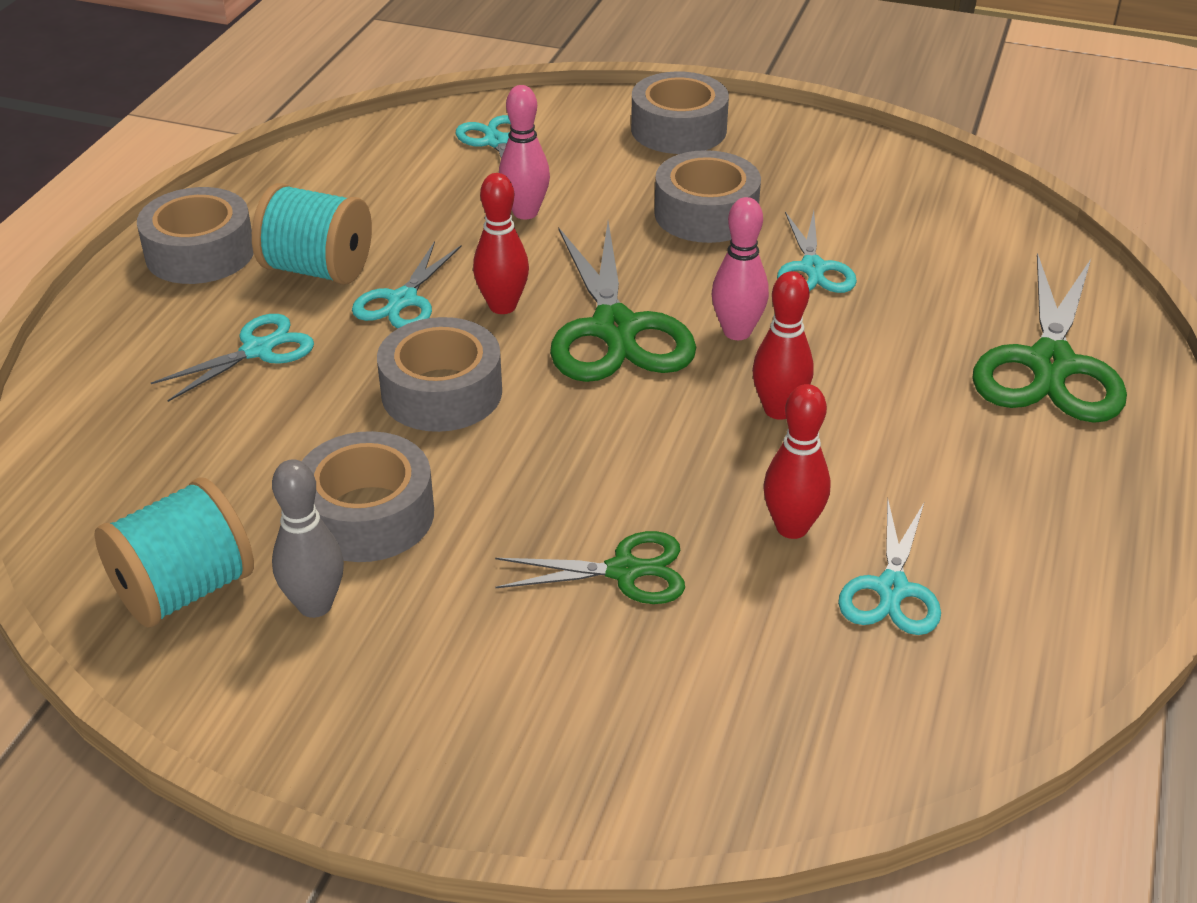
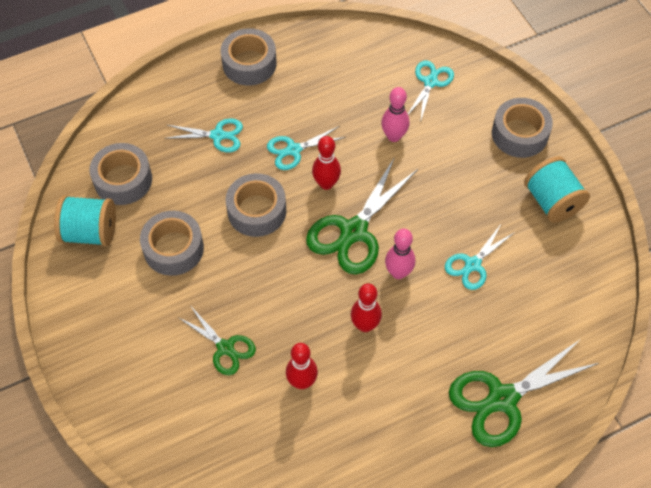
camera: 45 degrees right, 20 degrees up
(315, 605) = (120, 274): grey bowling pin -> none
(317, 269) = (281, 107): turquoise spool -> turquoise spool (552, 201)
(706, 214) = (467, 196): grey tape -> grey tape (123, 180)
(892, 589) = (302, 439): turquoise scissors -> none

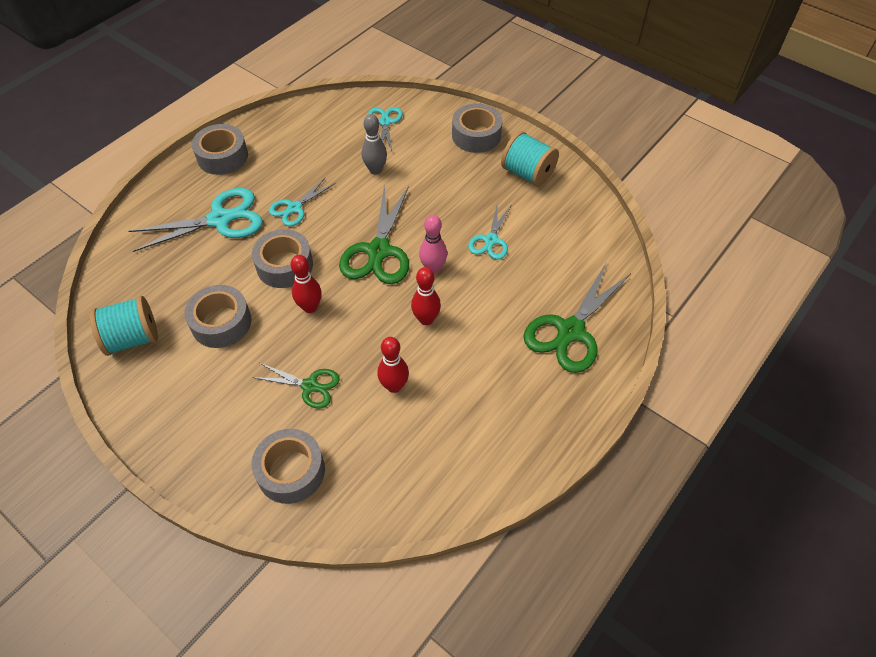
camera: 25 degrees left, 5 degrees down
(123, 180) = (146, 284): grey tape -> grey tape (291, 471)
(218, 135) = (220, 219): turquoise scissors -> turquoise scissors, size x1.73
(326, 183) = (336, 223): red bowling pin -> red bowling pin (310, 307)
(394, 136) = (375, 170): pink bowling pin -> grey bowling pin

